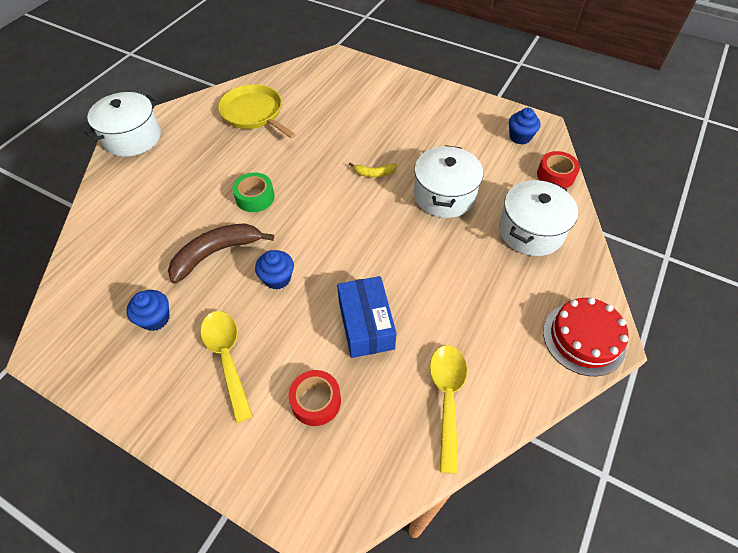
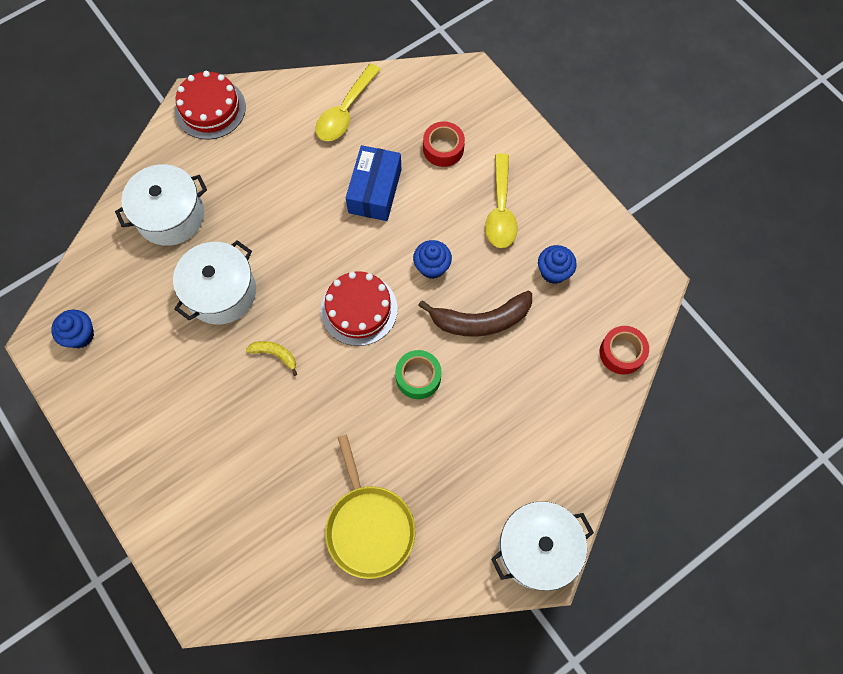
camera: 155 degrees left, 15 degrees up
(326, 223) = (359, 309): none -> red cake
(555, 175) = (90, 267): red tape -> red tape (621, 353)

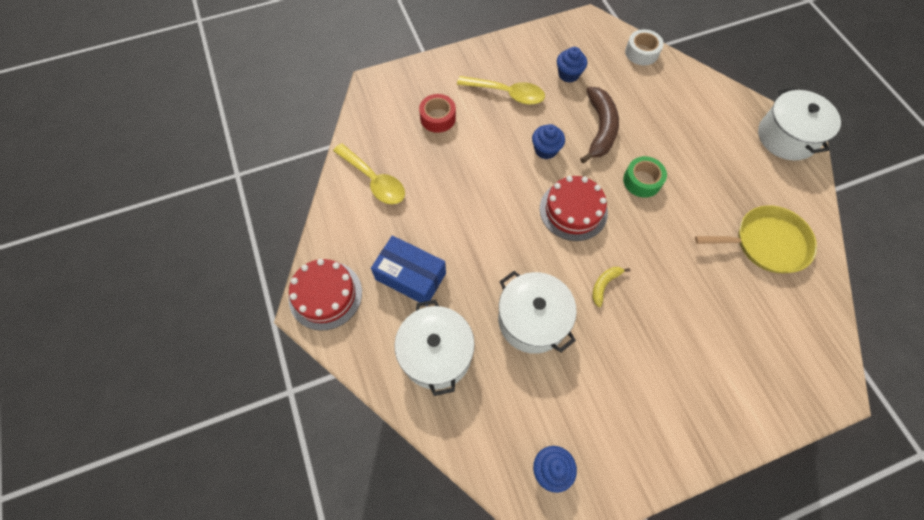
camera: 75 degrees left, 5 degrees down
(375, 191) = (462, 175): blue box -> blue box (410, 276)
(621, 353) = (641, 52): red tape -> white tape

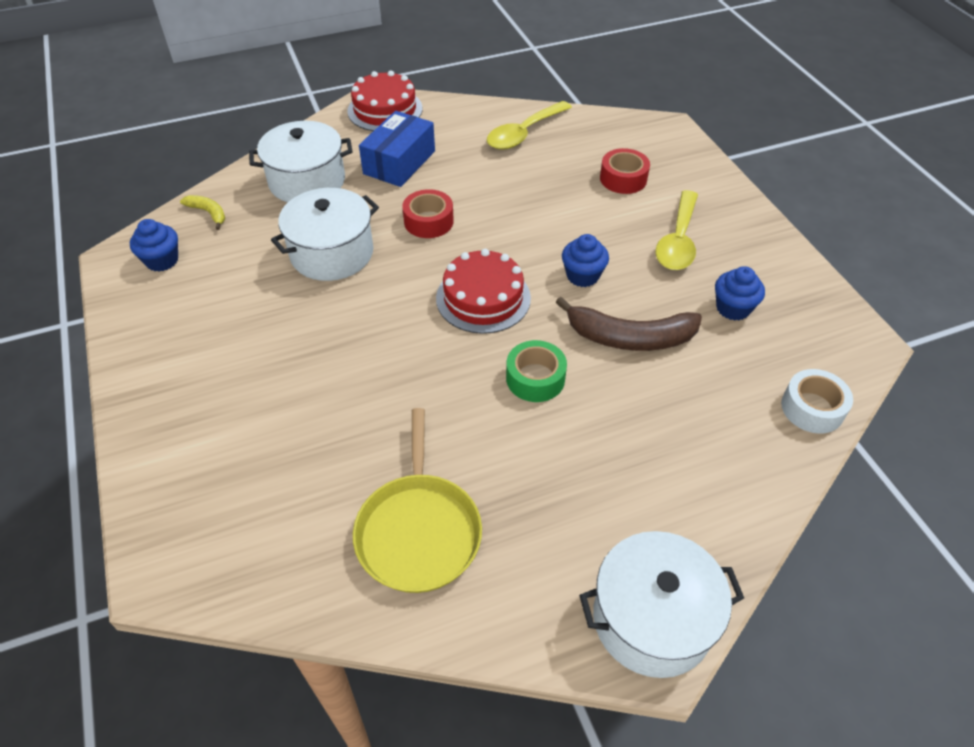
camera: 90 degrees right, 15 degrees down
(490, 249) = (428, 221): none -> red tape
(604, 285) = (369, 321): yellow banana -> yellow banana (208, 213)

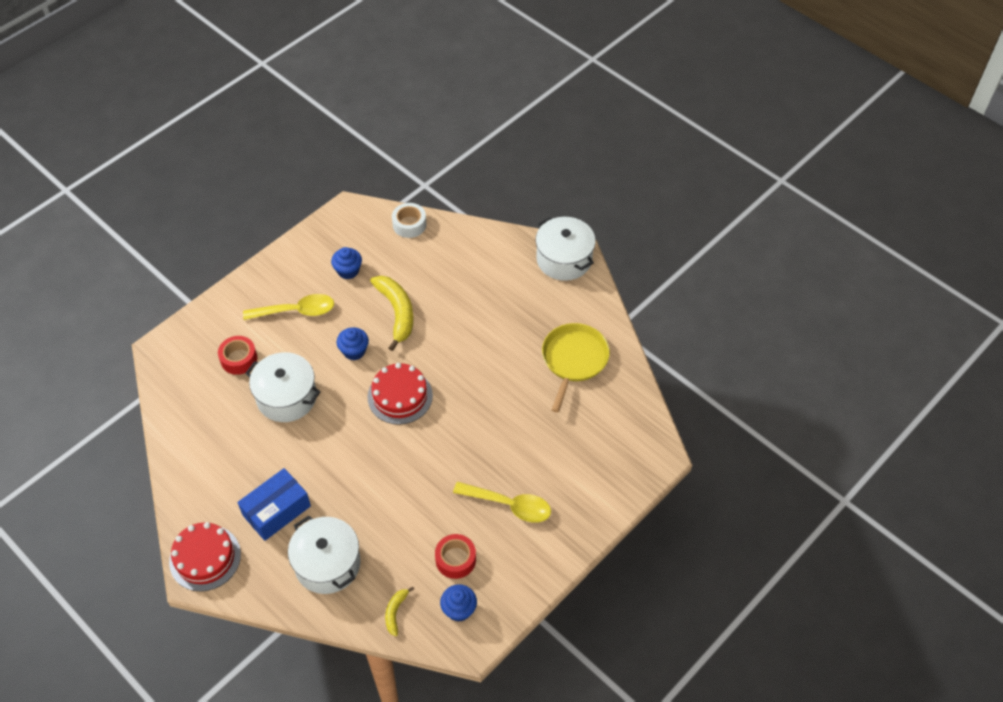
camera: 115 degrees left, 5 degrees up
(332, 253) = (399, 503): white pot -> white pot (286, 397)
(399, 162) = (276, 510): blue box -> blue box turned 45 degrees counterclockwise
(419, 531) = (574, 360): yellow pan -> yellow pan turned 45 degrees counterclockwise
(428, 221) = (339, 459): red tape -> red tape (455, 559)
(524, 133) = (203, 440): yellow spoon -> yellow spoon (509, 505)
(535, 378) = (451, 346): green tape -> none
(630, 337) = (397, 312): brown banana -> yellow banana

